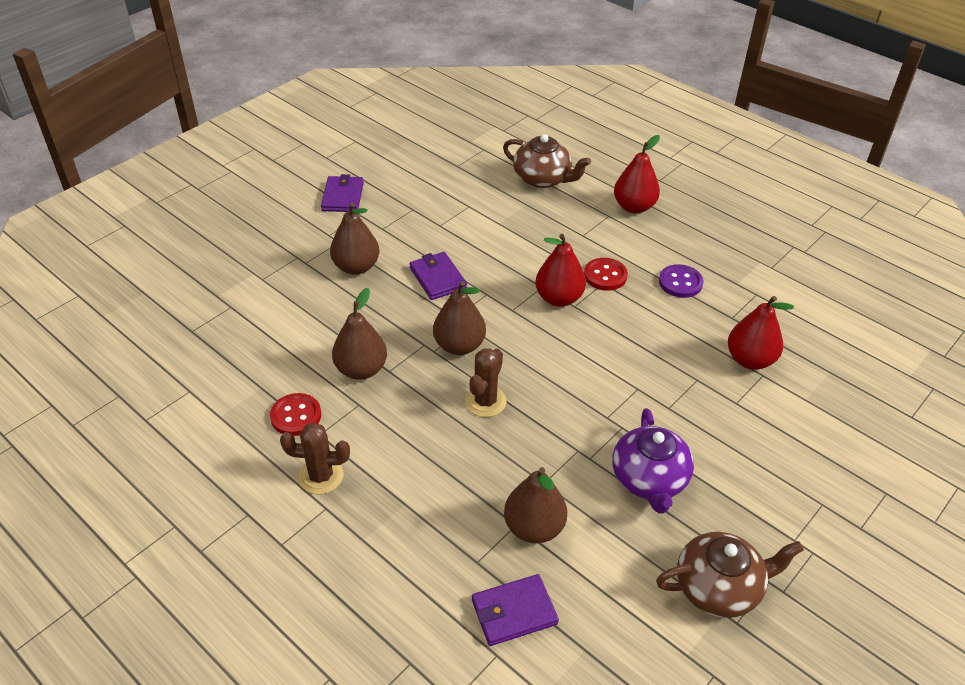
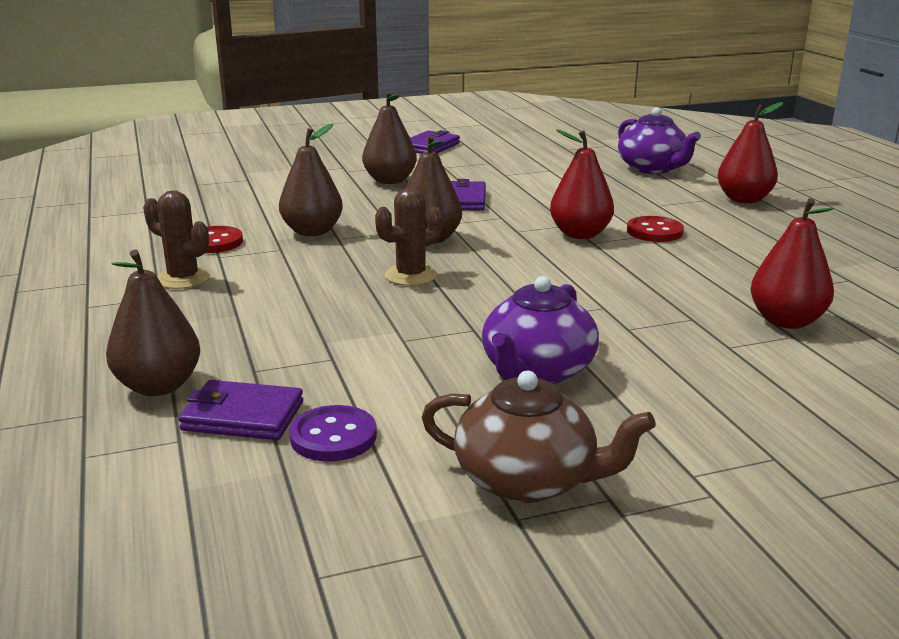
camera: 30 degrees right, 20 degrees down
(534, 528) = (349, 366): brown pear -> brown pear (158, 386)
(543, 179) = (652, 168): brown teapot -> purple teapot
(680, 282) = (748, 253): purple button -> purple button (333, 436)

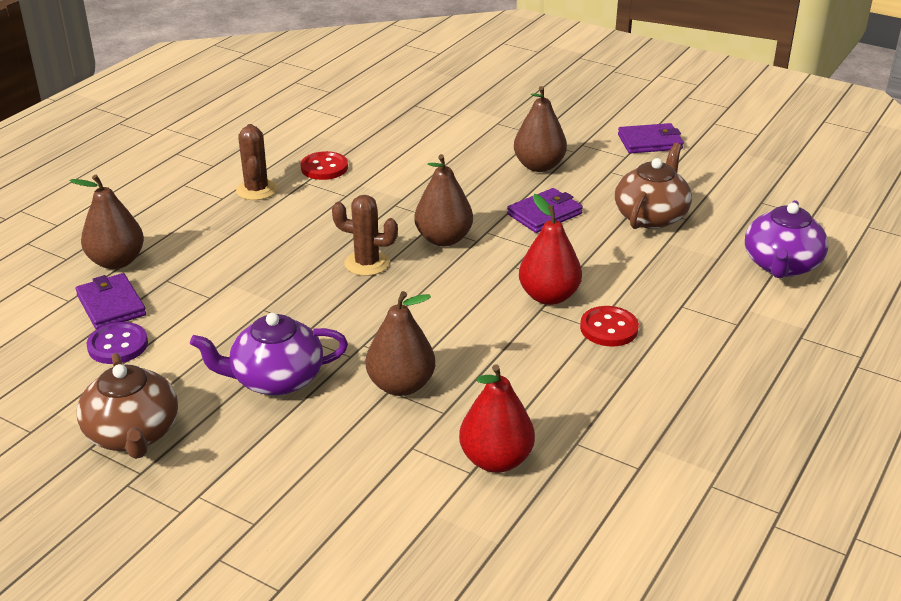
camera: 50 degrees right, 10 degrees up
(312, 232) = (391, 190): brown pear -> brown pear (401, 385)
(528, 176) = (651, 216): none -> brown teapot
(744, 199) = (772, 345): red pear -> none

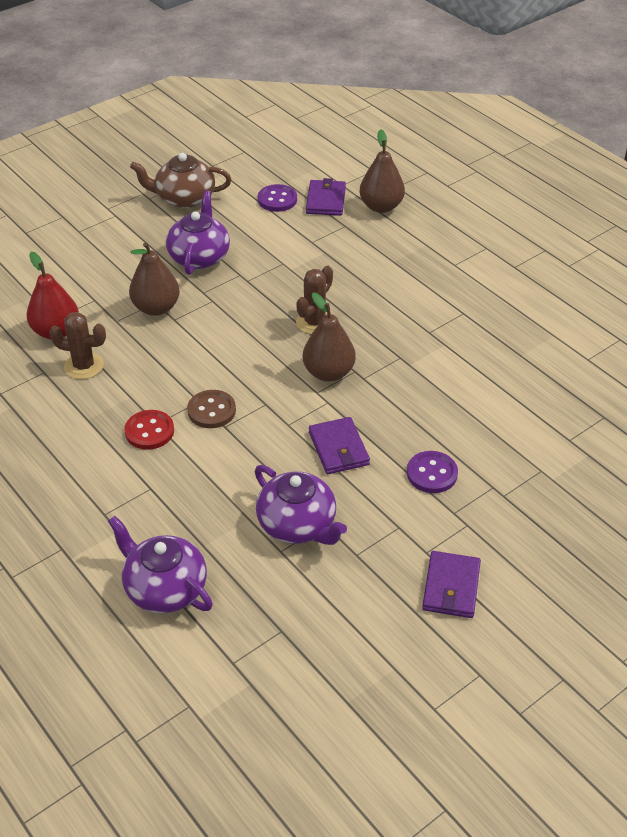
camera: 110 degrees right, 10 degrees up
(111, 305) = (326, 200): purple wallet -> purple wallet turned 75 degrees counterclockwise
(256, 190) = (459, 284): brown cactus -> brown cactus (84, 366)
(324, 168) = (485, 328): red button -> none
(539, 166) = (432, 473): brown pear -> purple button
(549, 296) = (211, 410): red pear -> brown button
(651, 216) = (298, 525): brown teapot -> purple teapot

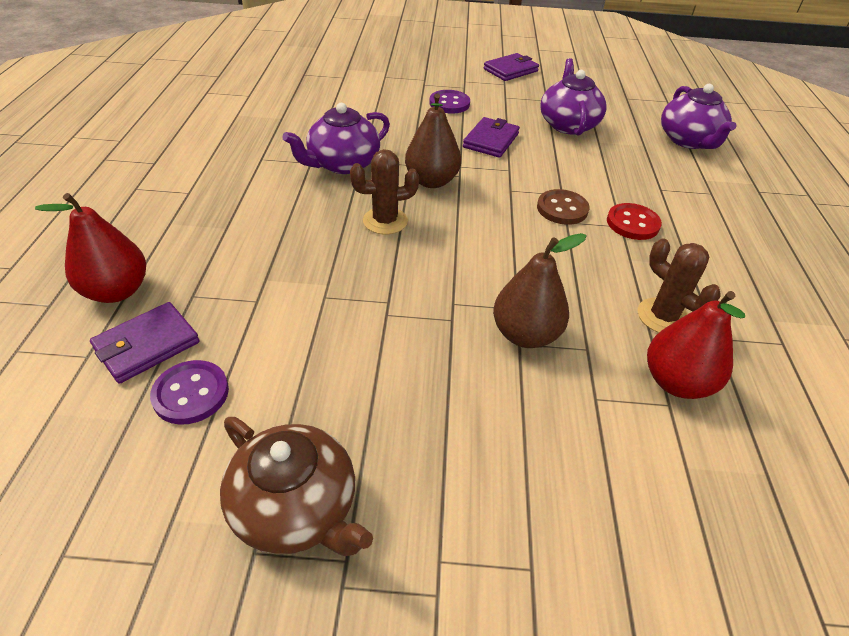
camera: 140 degrees left, 0 degrees up
(199, 257) = (402, 372): purple teapot -> purple teapot (343, 164)
(381, 207) = (117, 291): brown pear -> red pear

